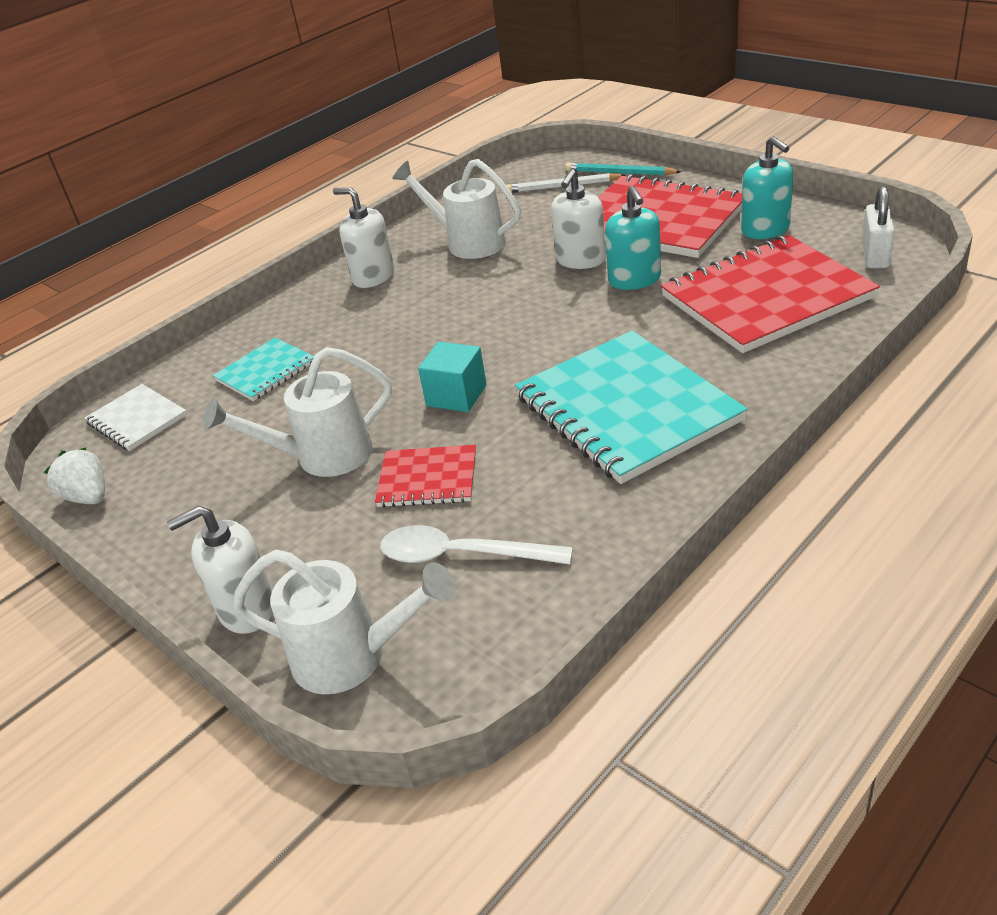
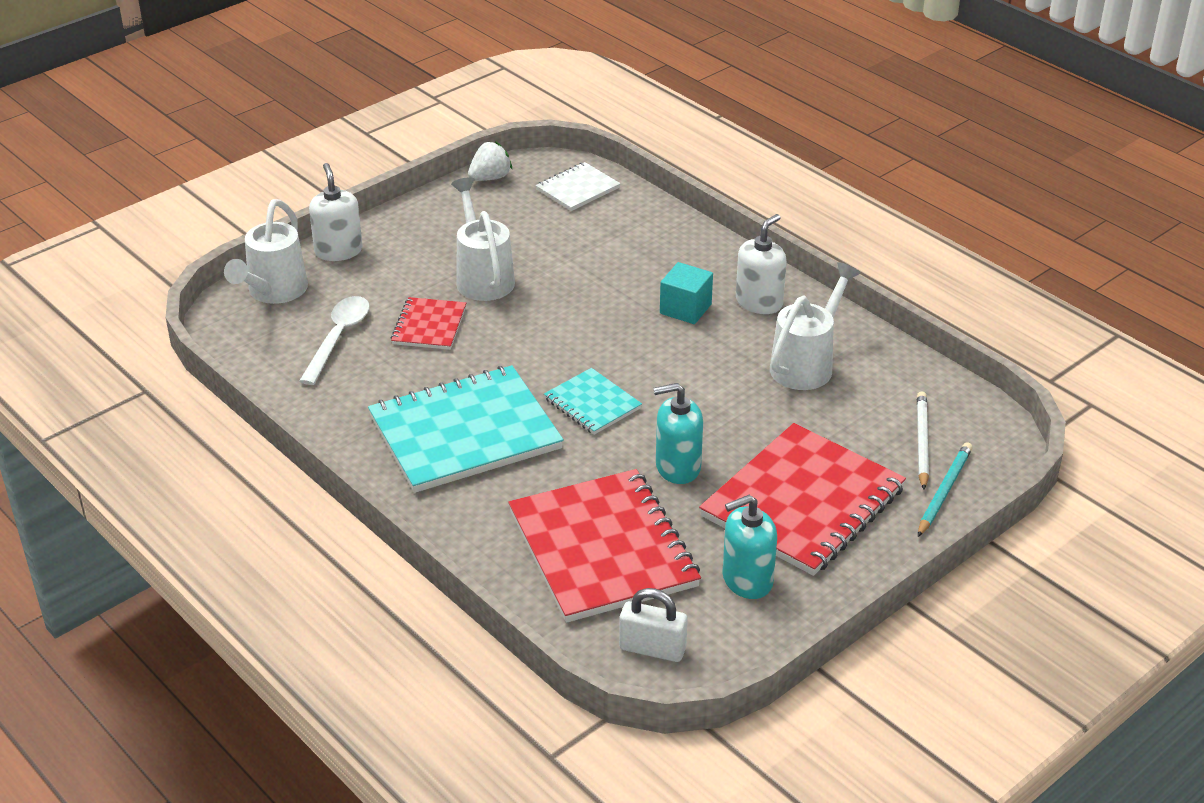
camera: 90 degrees right, 0 degrees up
(266, 371) = (617, 246): turquoise notebook -> turquoise notebook (592, 404)
(456, 395) = (531, 344): turquoise cube -> turquoise cube (685, 309)
(581, 260) = (735, 436): white soap dispenser -> none

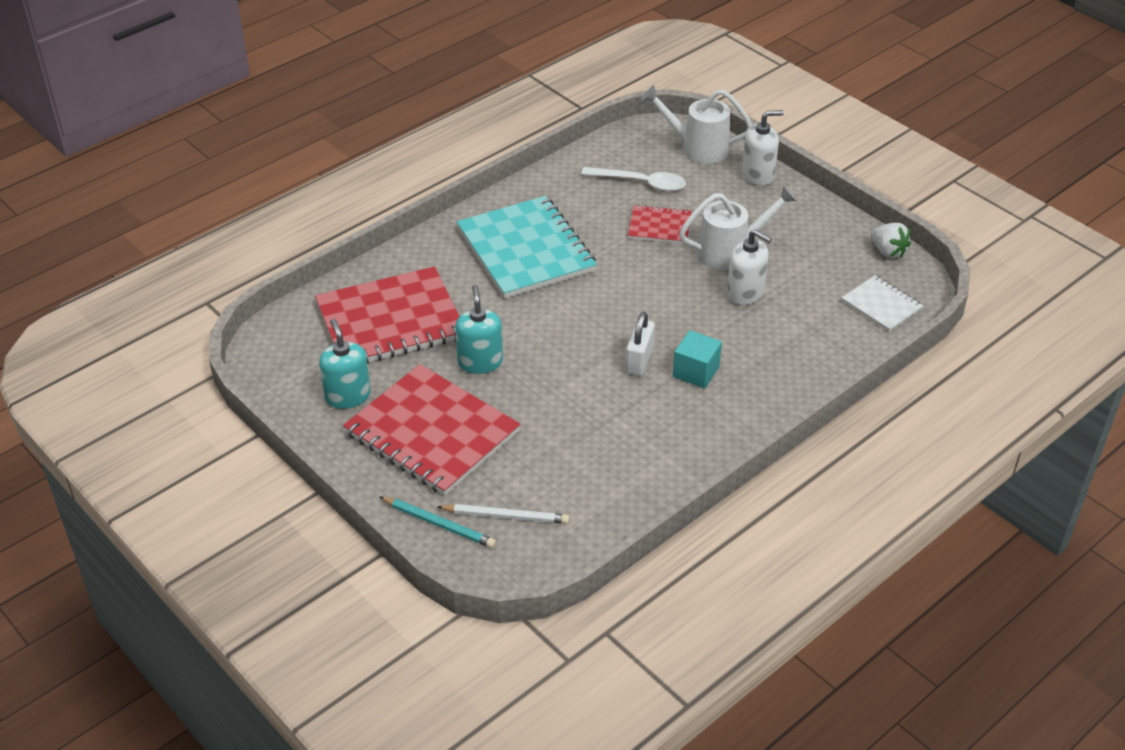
camera: 90 degrees right, 5 degrees up
(592, 404) = (560, 315): turquoise notebook -> none
(652, 649) = (286, 345): white padlock -> white padlock (639, 360)
(759, 302) = (710, 420): white soap dispenser -> white soap dispenser (745, 293)
(806, 364) = (616, 447): white watering can -> none

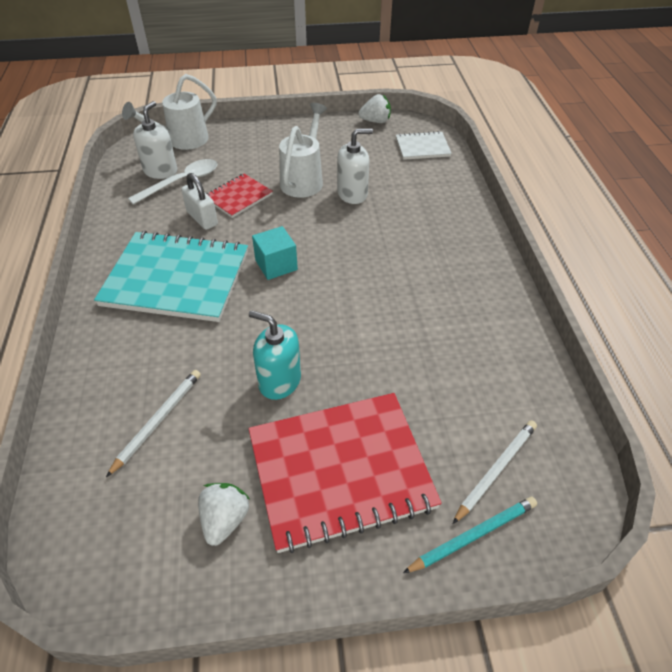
camera: 55 degrees left, 5 degrees up
(347, 396) = (225, 519): turquoise soap dispenser -> white strawberry
(391, 321) = (157, 421): red notebook -> white pencil
(639, 360) = (371, 281): white padlock -> white padlock (202, 218)
(696, 372) = (411, 258): turquoise cube -> turquoise cube (276, 265)
(758, 175) = (243, 131): white soap dispenser -> white soap dispenser (160, 171)

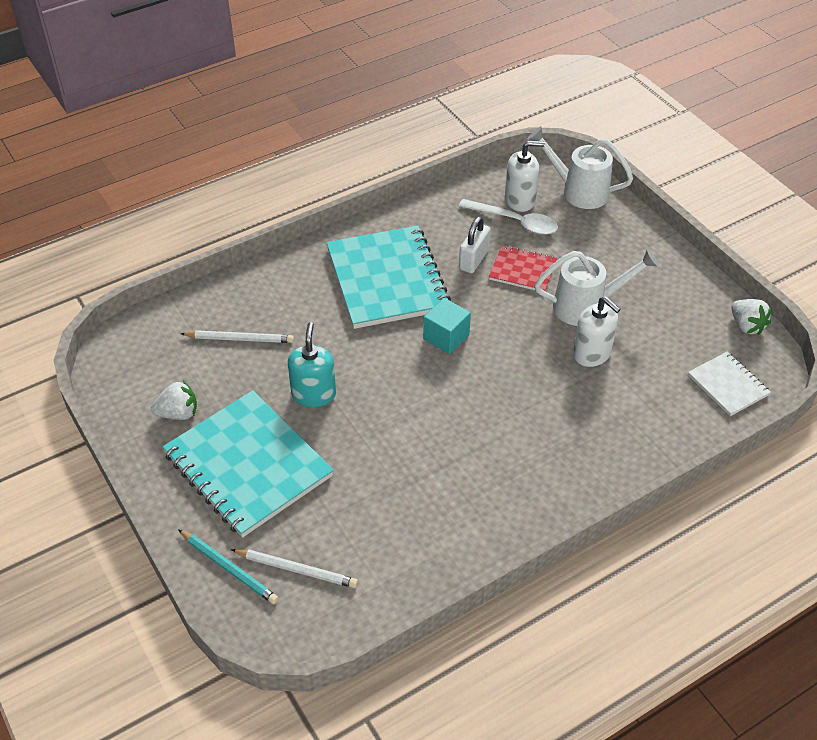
camera: 65 degrees right, 0 degrees up
(340, 471) = (248, 465): red notebook -> turquoise notebook

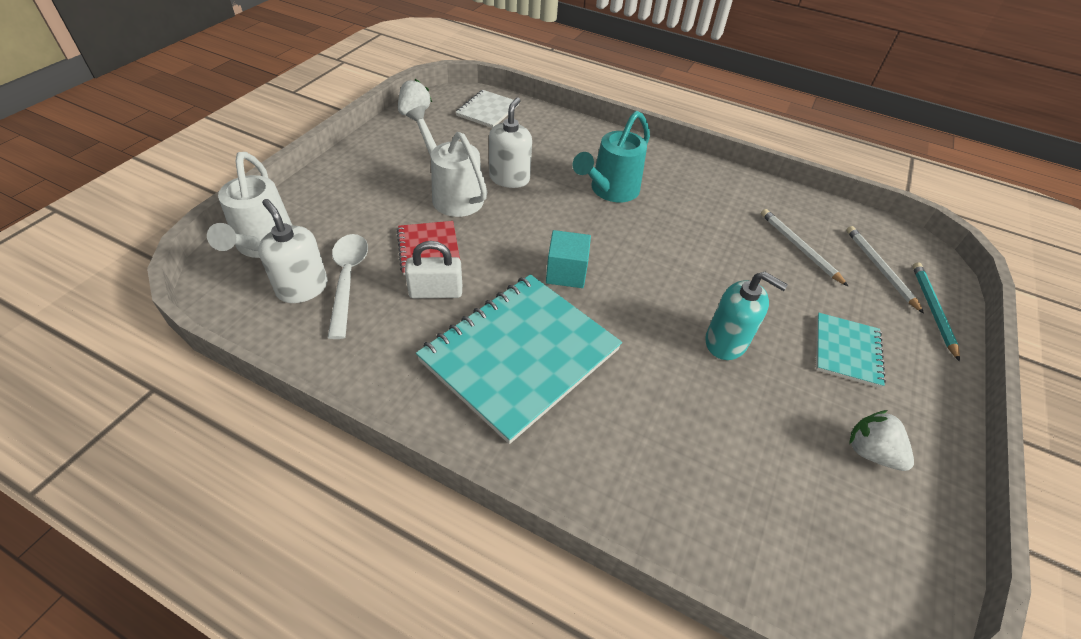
camera: 125 degrees left, 0 degrees up
(240, 339) = (726, 457): white pencil -> white pencil (799, 248)
(248, 465) = (847, 351): turquoise notebook -> turquoise notebook, size x0.50
(314, 394) = (726, 342): turquoise soap dispenser -> turquoise soap dispenser turned 120 degrees counterclockwise
(533, 420) = (610, 190): none -> turquoise watering can

